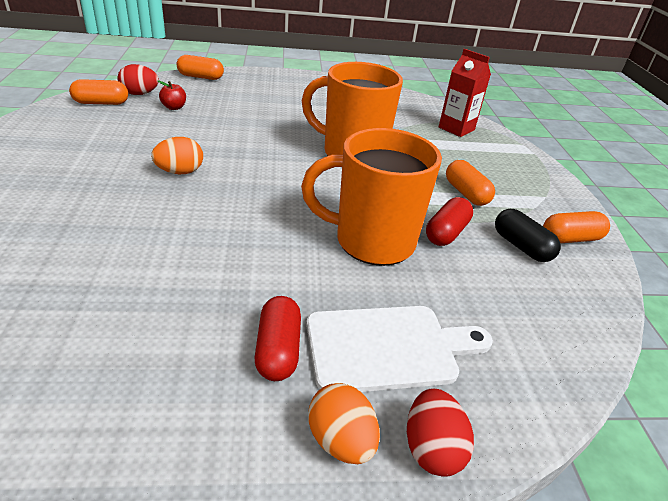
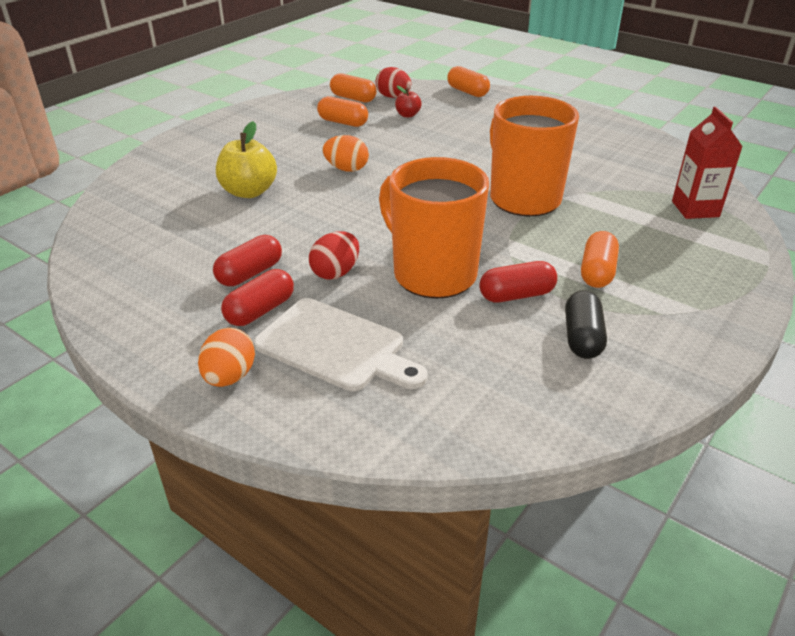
camera: 45 degrees right, 0 degrees up
(104, 227) = (249, 192): none -> yellow apple
(217, 315) = (250, 273): none -> red capsule
(431, 448) = (278, 414): red egg -> red egg (335, 273)
(570, 239) = (658, 356): orange capsule -> orange capsule (343, 122)

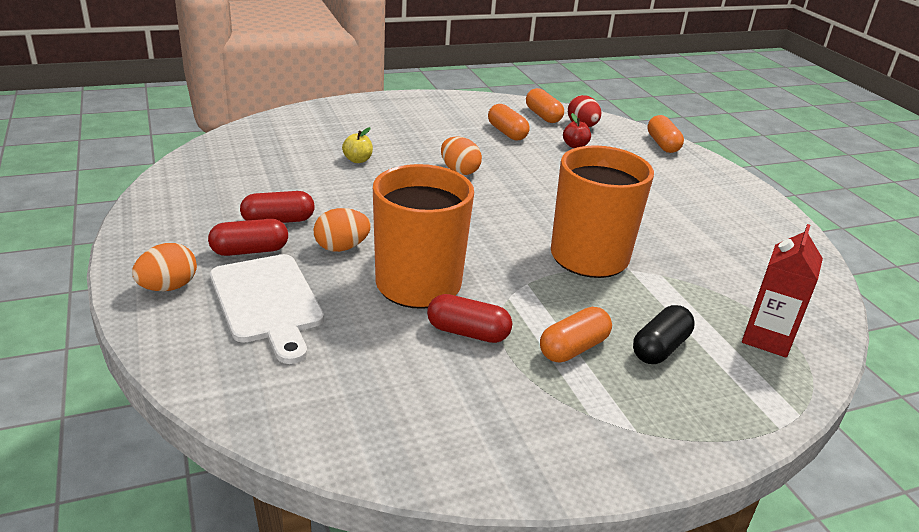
camera: 30 degrees right, 5 degrees down
(249, 192) = (357, 160): yellow apple -> yellow apple, size x0.54
(335, 273) = (341, 247): red egg -> orange egg
(582, 337) = (479, 395): black capsule -> black capsule (660, 348)

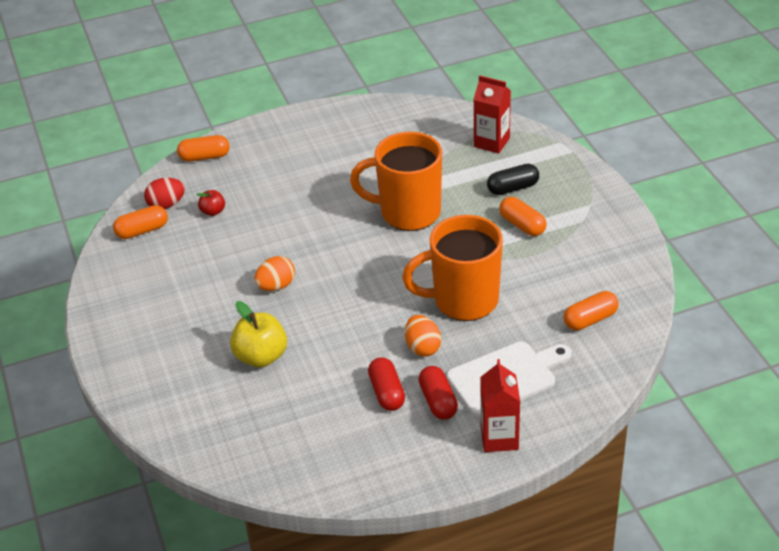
camera: 85 degrees left, 10 degrees up
(168, 287) = (499, 437): orange egg -> red carton
(357, 160) = (261, 356): yellow apple -> yellow apple, size x1.86
(467, 332) = (517, 272): red capsule -> none
(507, 133) = (187, 256): orange capsule -> orange capsule (590, 319)
(660, 348) = (513, 188): black capsule -> black capsule turned 60 degrees counterclockwise

